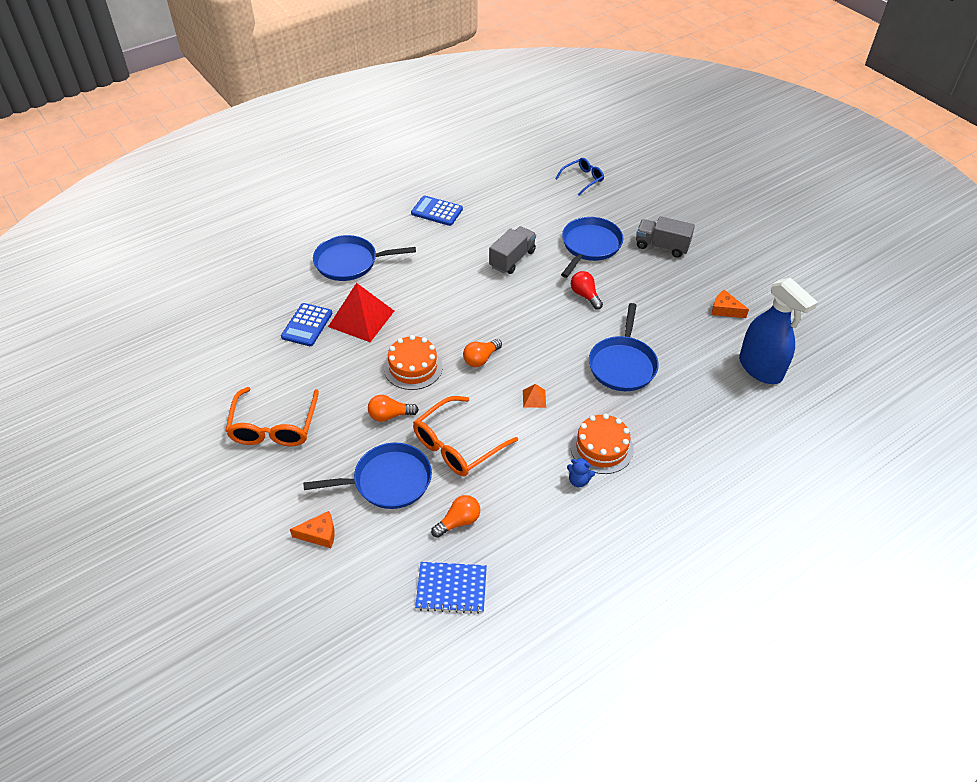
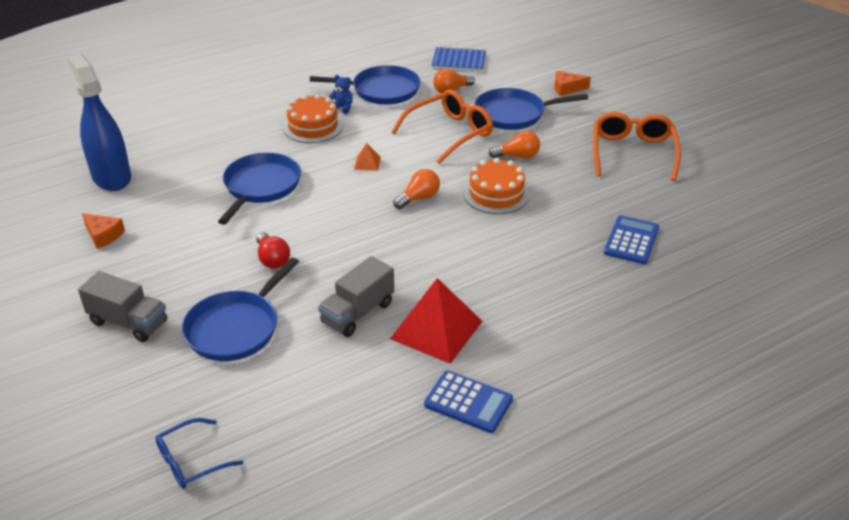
camera: 175 degrees left, 10 degrees down
(349, 262) = (597, 319): blue pan -> blue pan (382, 90)
(361, 318) = (565, 245): red pyramid -> red pyramid (436, 329)

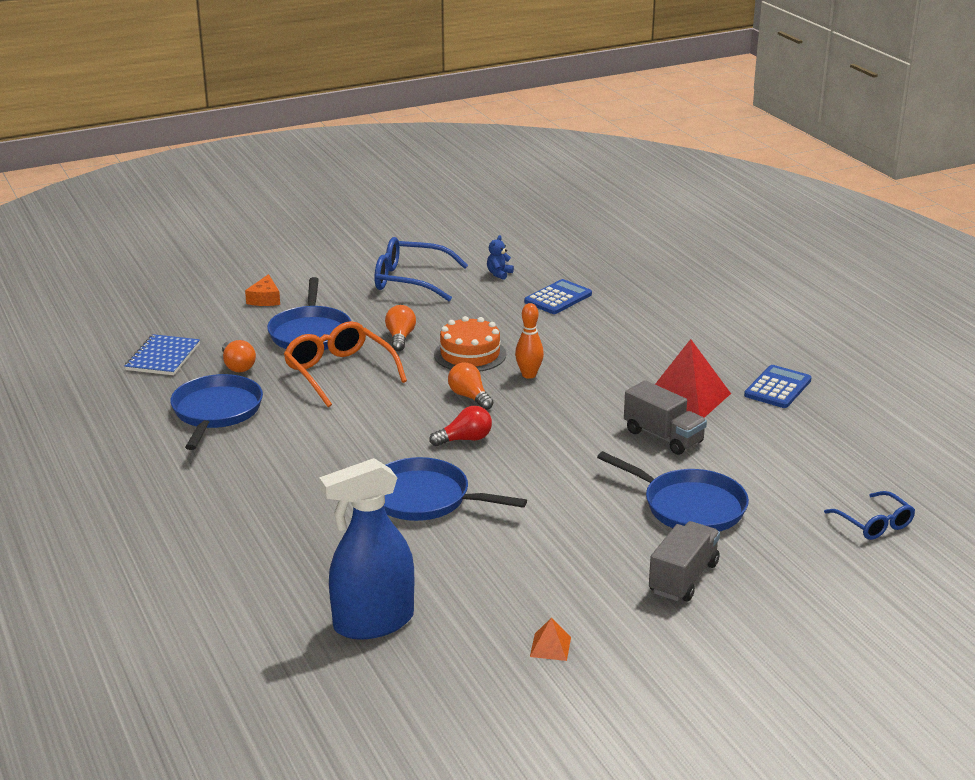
camera: 85 degrees left, 10 degrees down
(103, 235) = (513, 615): orange cheese -> none
(272, 259) = (573, 487): red light bulb -> red light bulb (465, 439)
(313, 126) = (290, 462): orange cake -> none
(342, 108) = (250, 440): blue teddy bear -> blue teddy bear (499, 274)
(367, 163) = (389, 426): orange pyramid -> orange pyramid (550, 647)
(464, 228) = (529, 375): none -> orange bowling pin
(631, 240) = (558, 298): blue calculator -> blue calculator turned 105 degrees clockwise
(633, 153) = (410, 280): orange glasses -> blue glasses

